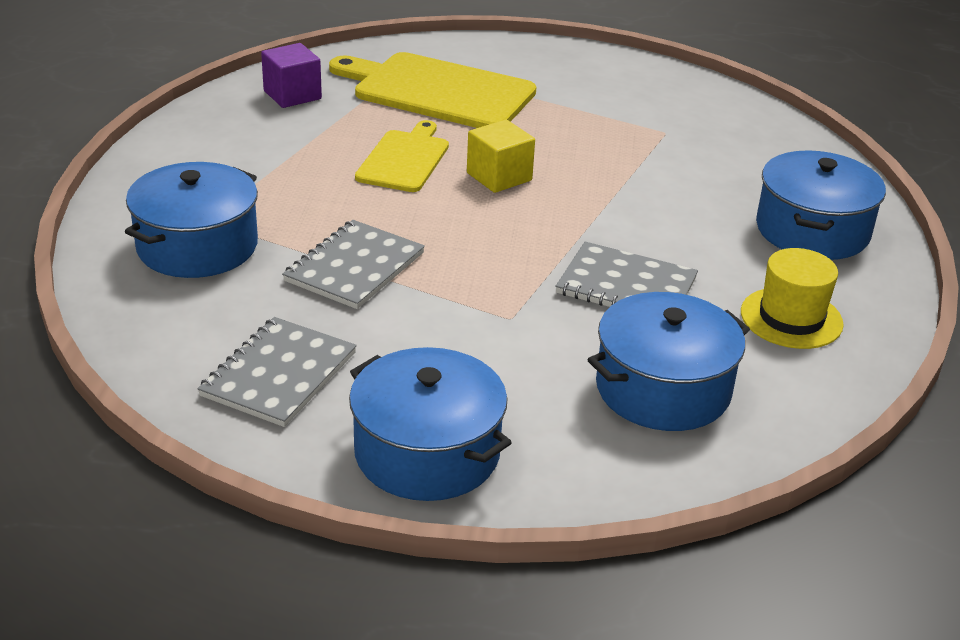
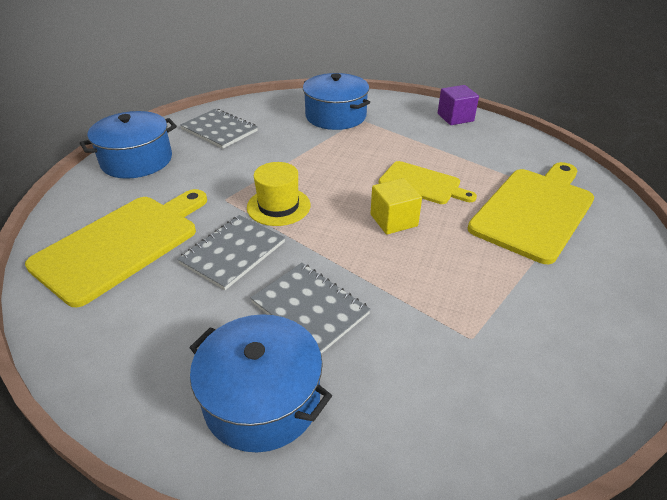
camera: 105 degrees right, 5 degrees up
(292, 95) = (514, 150): purple cube -> purple cube (455, 117)
(354, 267) = (299, 155): grey notebook -> grey notebook (310, 308)
(663, 389) = (122, 244): blue pot -> yellow cutting board
(791, 318) = (147, 332): yellow hat -> yellow hat (278, 206)

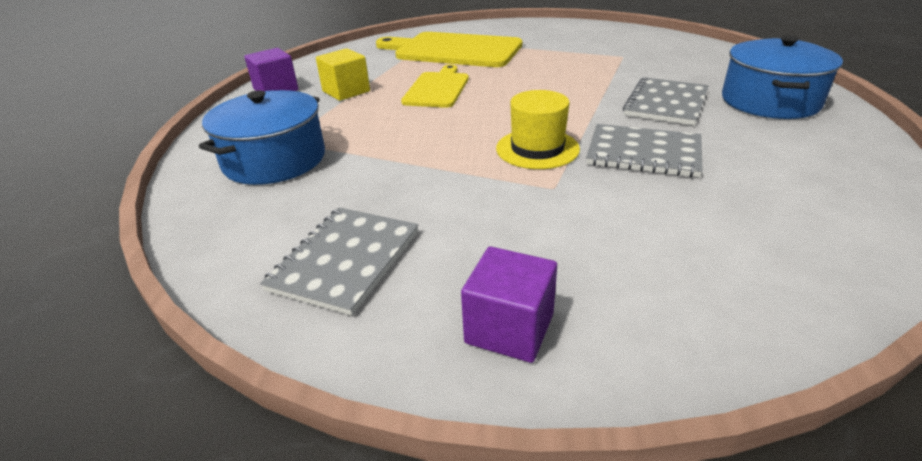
camera: 105 degrees left, 5 degrees down
(122, 244) = (723, 235): yellow cutting board -> none
(137, 160) = (509, 328): blue pot -> purple cube
(394, 220) = (511, 92): yellow cube -> yellow cube (346, 91)

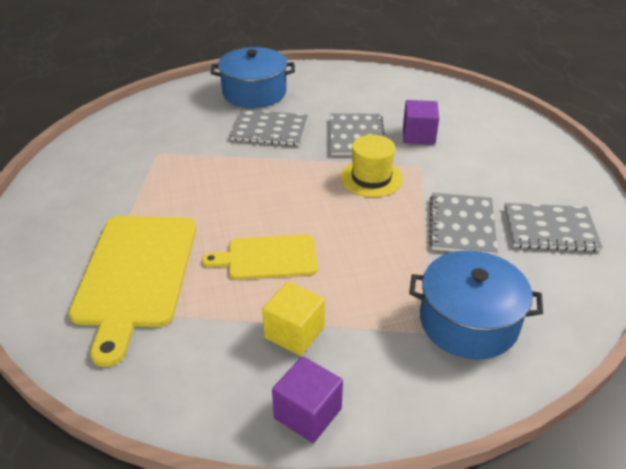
camera: 110 degrees left, 5 degrees up
(407, 190) = (462, 225): none -> grey notebook
(509, 328) = (547, 164): purple cube -> purple cube (418, 135)

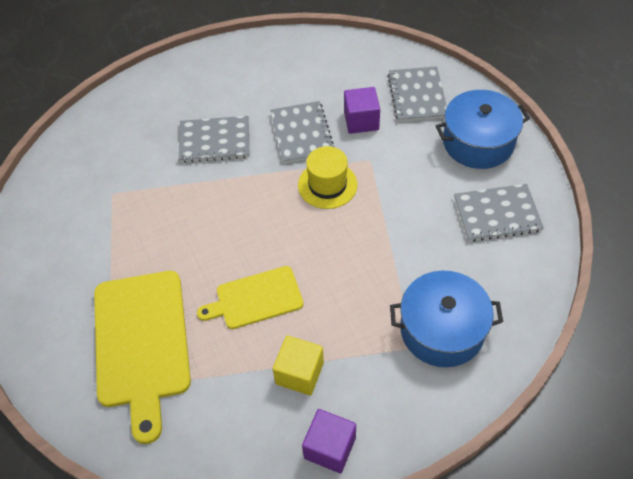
camera: 10 degrees left, 15 degrees up
(254, 92) = (184, 92): blue pot -> blue pot (478, 142)
(462, 225) = (420, 226): grey notebook -> grey notebook (417, 96)

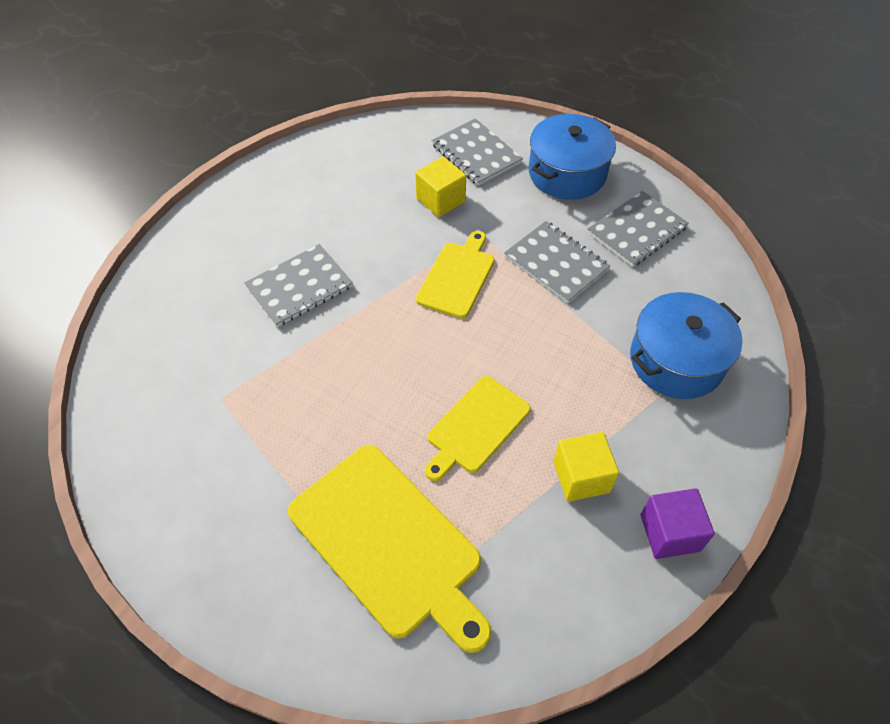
camera: 35 degrees left, 0 degrees up
(302, 134) = (389, 238): grey notebook -> grey notebook (556, 263)
(327, 185) = (457, 277): yellow hat -> yellow cutting board
(361, 121) = (440, 200): purple cube -> yellow cube

